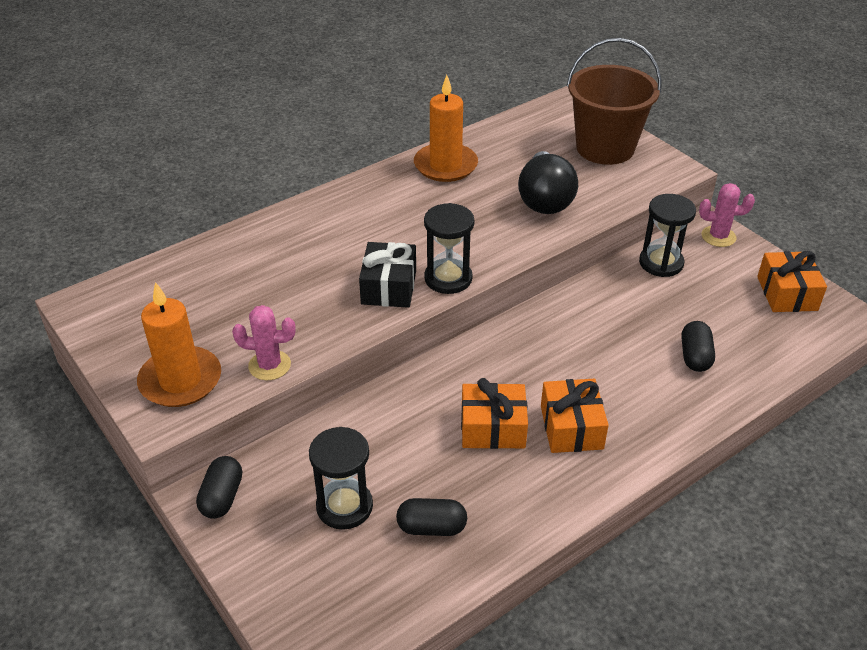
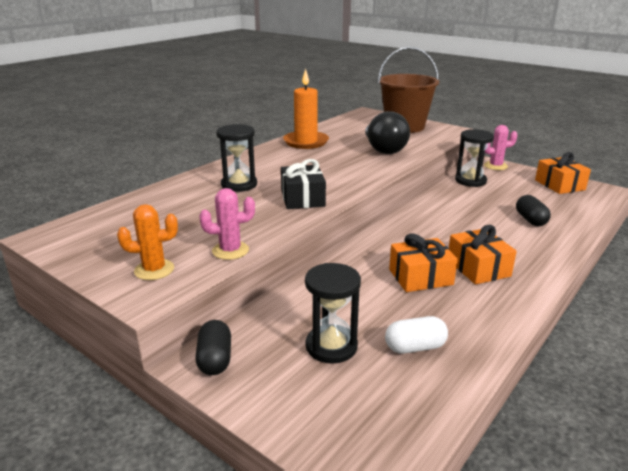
camera: 15 degrees left, 15 degrees down
(180, 380) = (154, 270): orange candle -> orange cactus
(431, 527) = (415, 347): black capsule -> white capsule
(448, 278) = (344, 189): black hourglass -> black hourglass (239, 185)

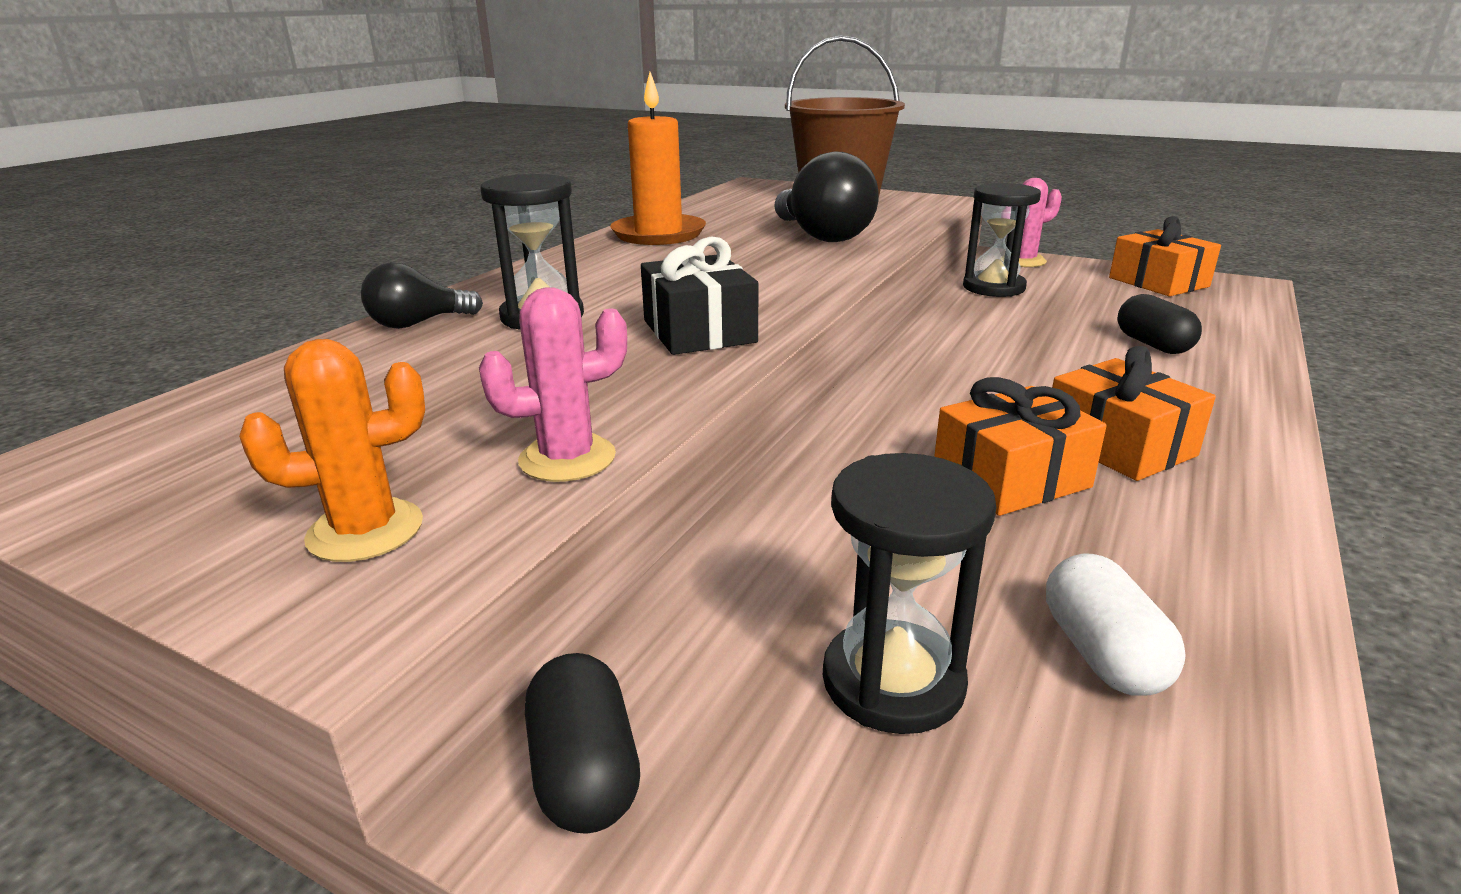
camera: 10 degrees left, 0 degrees up
(187, 184) = (418, 323): none -> black light bulb
(415, 347) = (1102, 653): white capsule -> white capsule turned 75 degrees counterclockwise

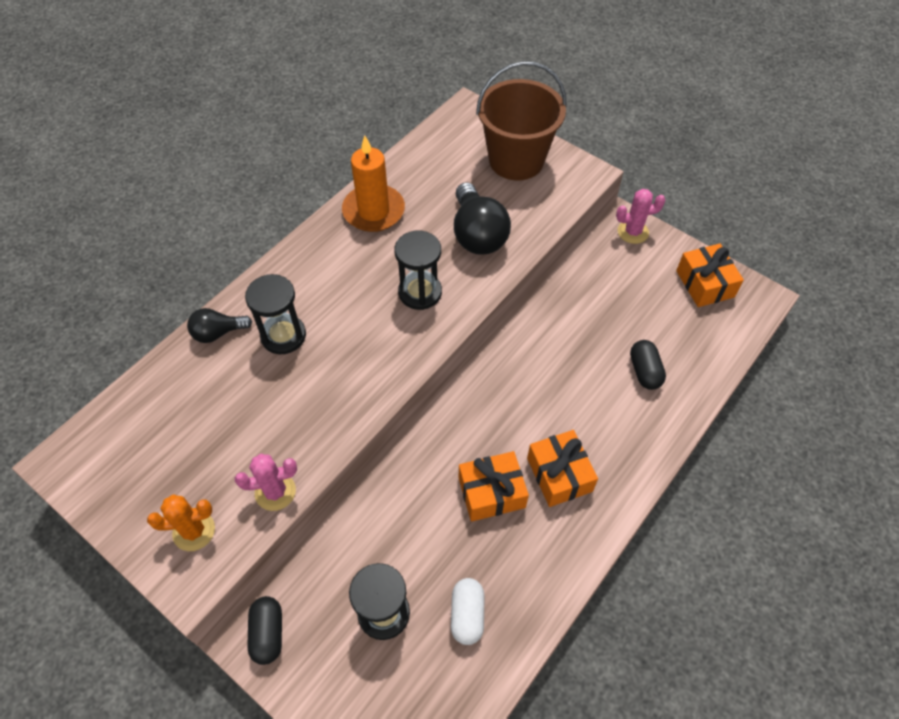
camera: 10 degrees right, 30 degrees up
(699, 331) = (361, 371): black gift -> none
(993, 287) = (591, 273): black hourglass -> black hourglass (420, 292)

